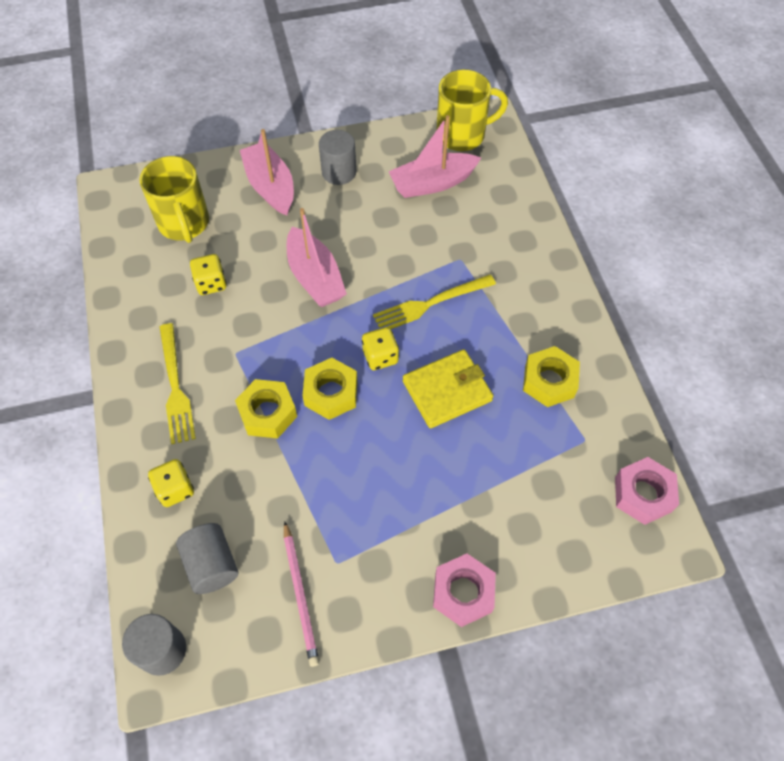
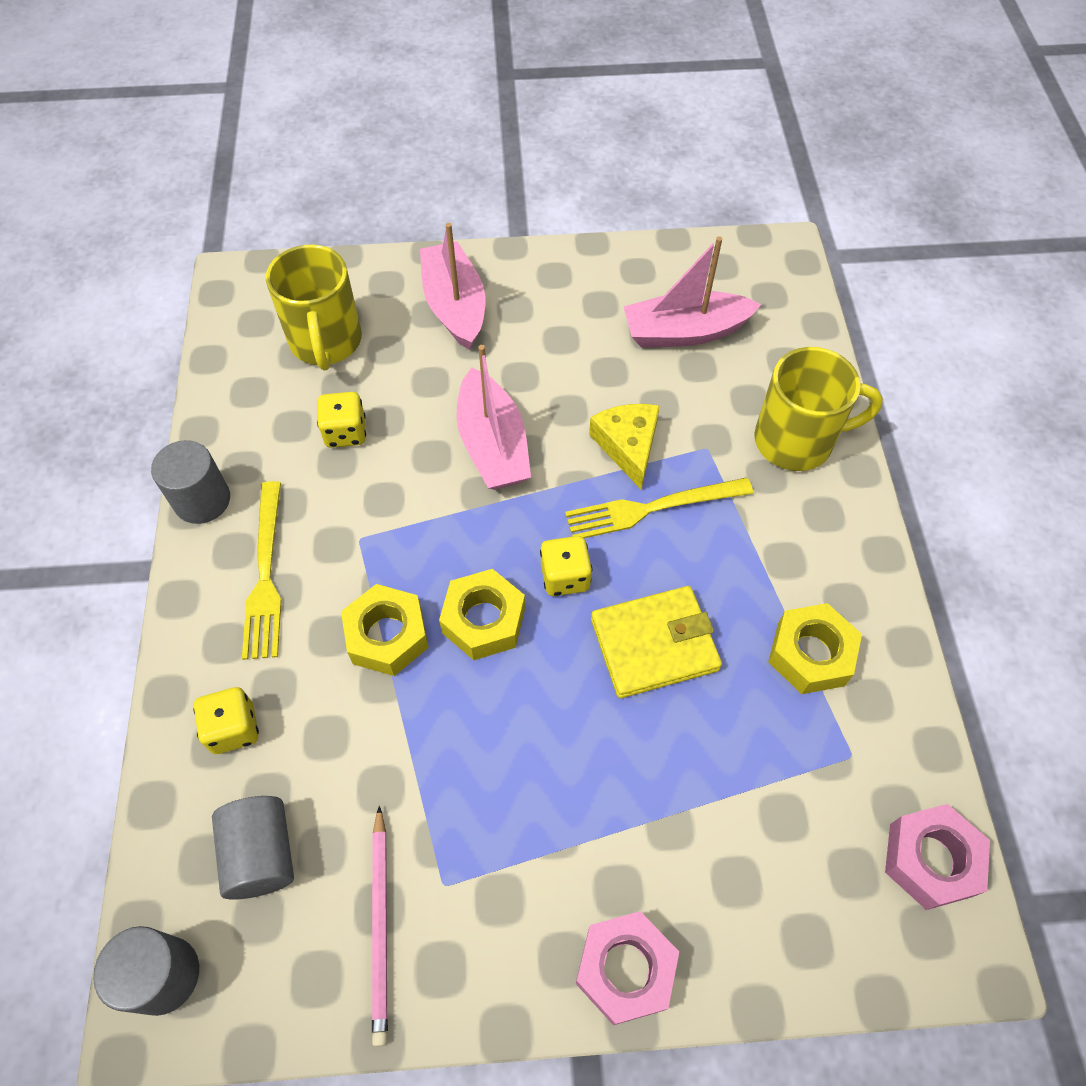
camera: 10 degrees right, 0 degrees up
(339, 172) = (554, 298): grey cylinder -> grey cylinder (202, 500)
(407, 265) = (628, 446): none -> yellow cheese
(462, 135) = (739, 268): yellow mug -> yellow mug (796, 441)

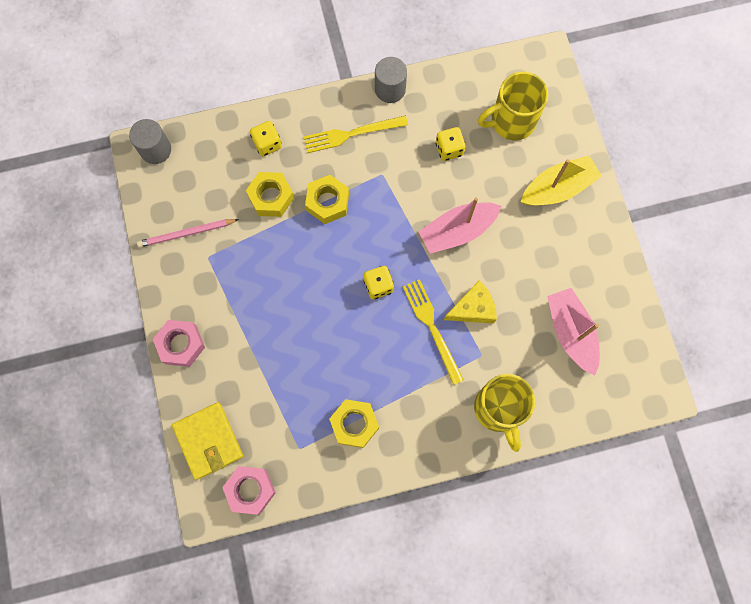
camera: 80 degrees right, 15 degrees up
(261, 854) = (211, 174): grey cylinder -> none
(455, 306) = (557, 188): pink boat -> yellow boat
(483, 620) = (344, 248): yellow nut -> yellow nut (271, 197)
(654, 644) = (346, 339): yellow wallet -> yellow wallet (208, 441)

